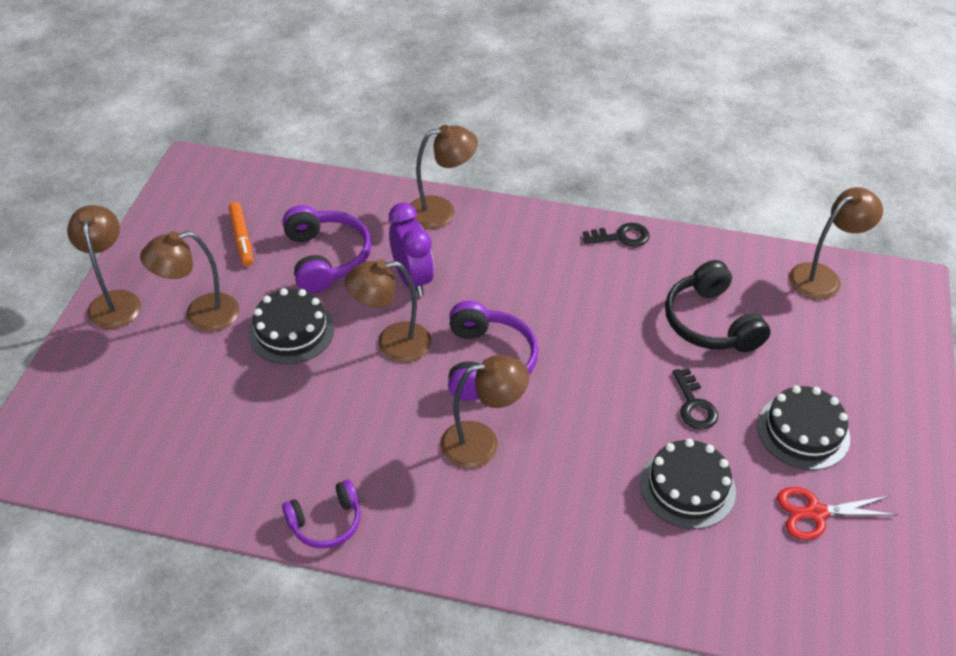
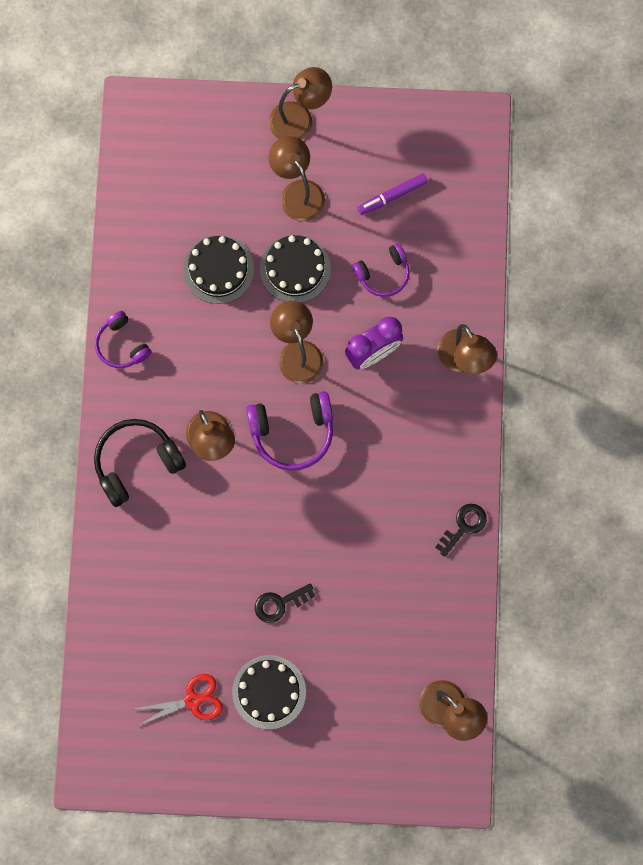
camera: 80 degrees right, 30 degrees up
(242, 238) = (392, 196): orange marker -> purple marker
(326, 258) = (383, 273): purple headphones -> purple headphones, size x0.64
(621, 237) = (464, 526): black key -> black key turned 120 degrees counterclockwise
(687, 487) = (199, 603): black cake -> black cake (218, 269)
(711, 322) = (373, 613): black headphones -> black headphones (136, 463)
(815, 513) = (193, 700): red scissors -> red scissors turned 90 degrees clockwise

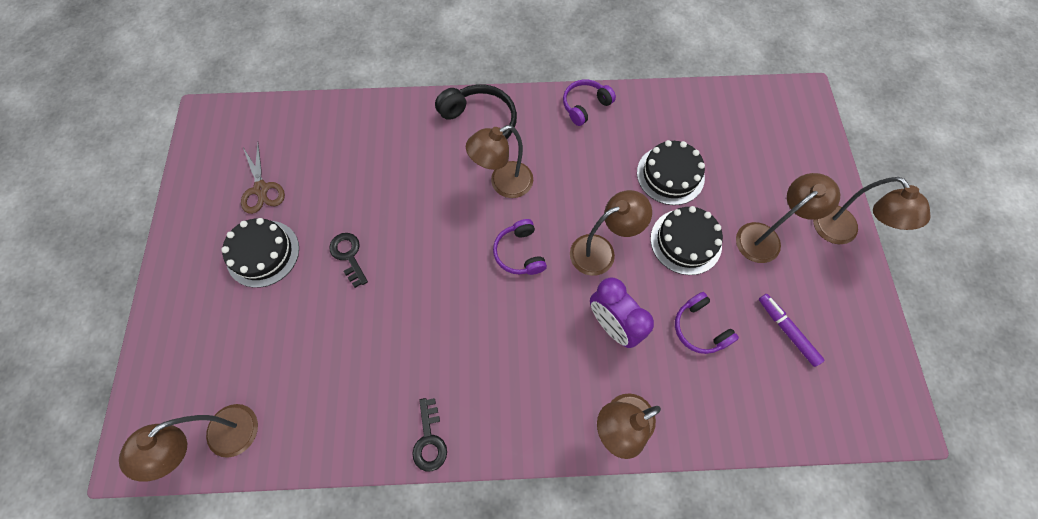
camera: 85 degrees right, 10 degrees down
(193, 700) = (261, 189): red scissors -> brown scissors
(292, 432) = (520, 253): purple headphones -> purple headphones, size x0.64
(464, 526) = (429, 440): black key -> black key turned 45 degrees clockwise

